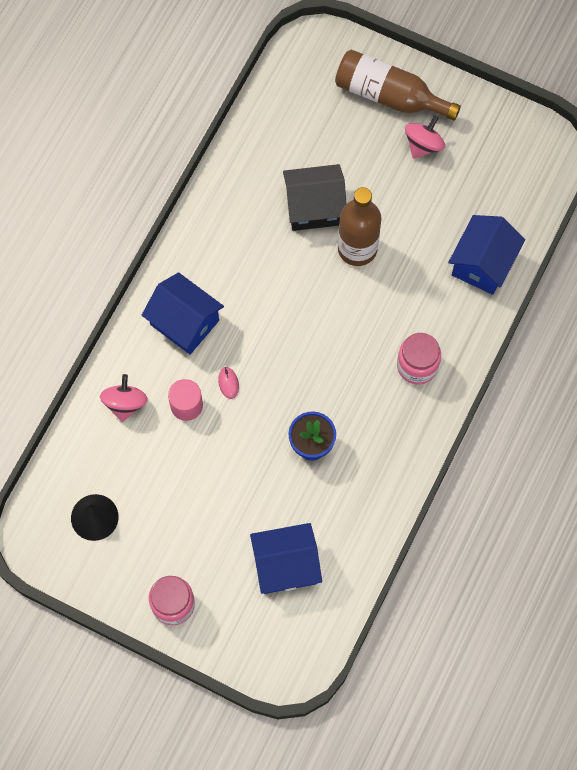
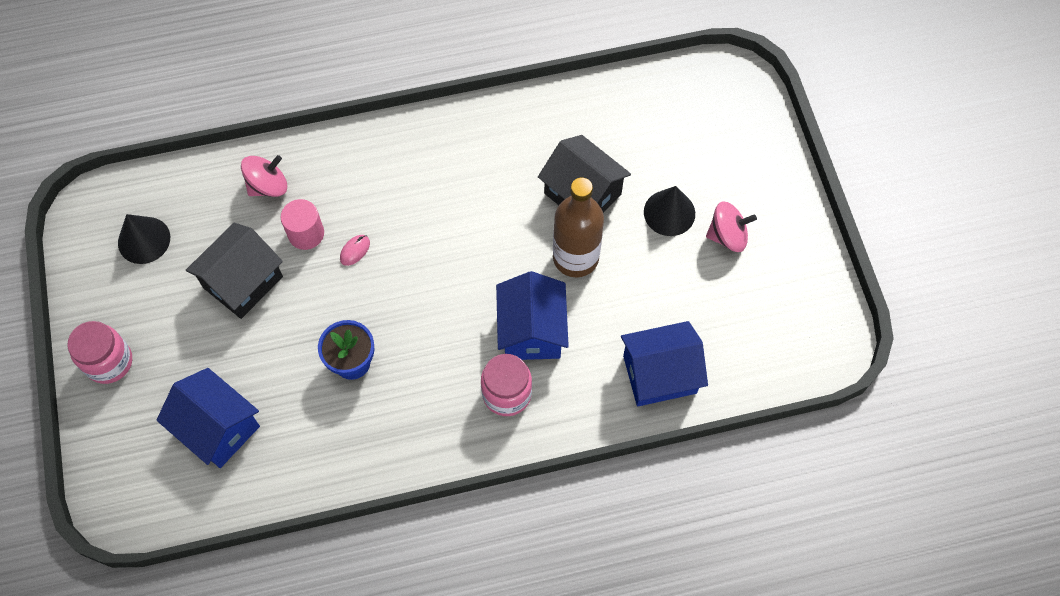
camera: 50 degrees right, 5 degrees down
(184, 322) = (382, 175): blue house -> blue house (531, 331)
(188, 473) = (243, 282): none -> black house
(375, 166) = (669, 212): none -> black cone
(389, 95) = (747, 172): brown bottle -> none

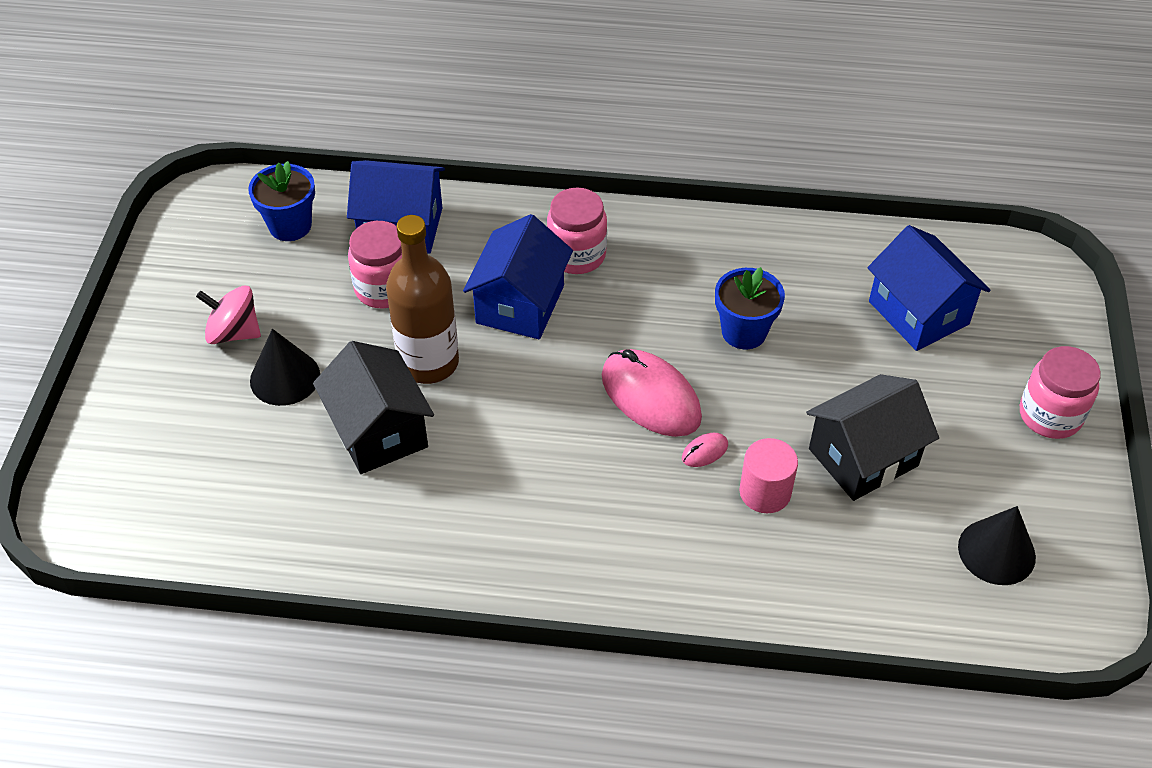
camera: 160 degrees left, 15 degrees down
(268, 186) = (805, 573): pink spinning top -> none
(405, 282) = (650, 397): none -> pink mouse
(641, 310) = (384, 288): none -> pink jar
(747, 345) = (290, 226): none -> blue flower pot

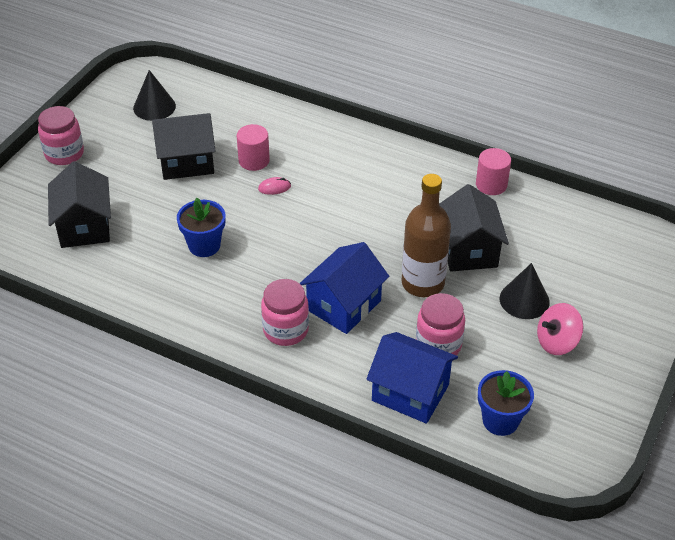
camera: 160 degrees left, 5 degrees down
(234, 332) = (557, 342): pink spinning top -> pink spinning top turned 120 degrees clockwise
(370, 562) = (491, 185): none -> pink cylinder
(650, 397) = (288, 224): pink mouse -> none
(918, 313) = (84, 226): blue house -> black house

